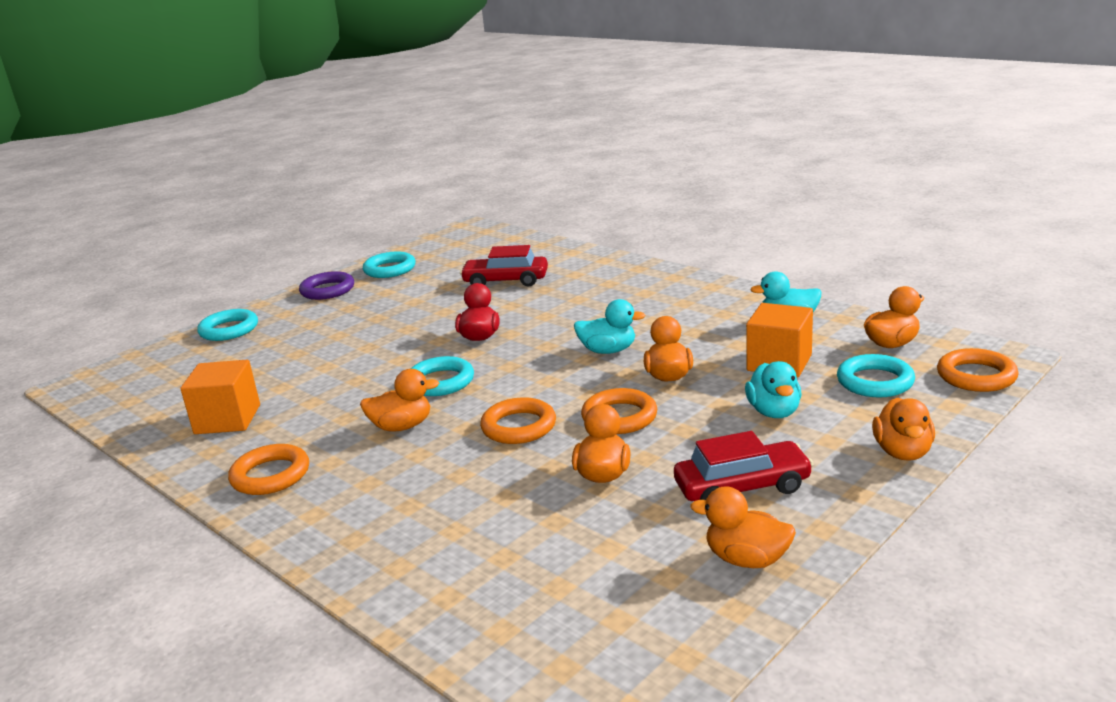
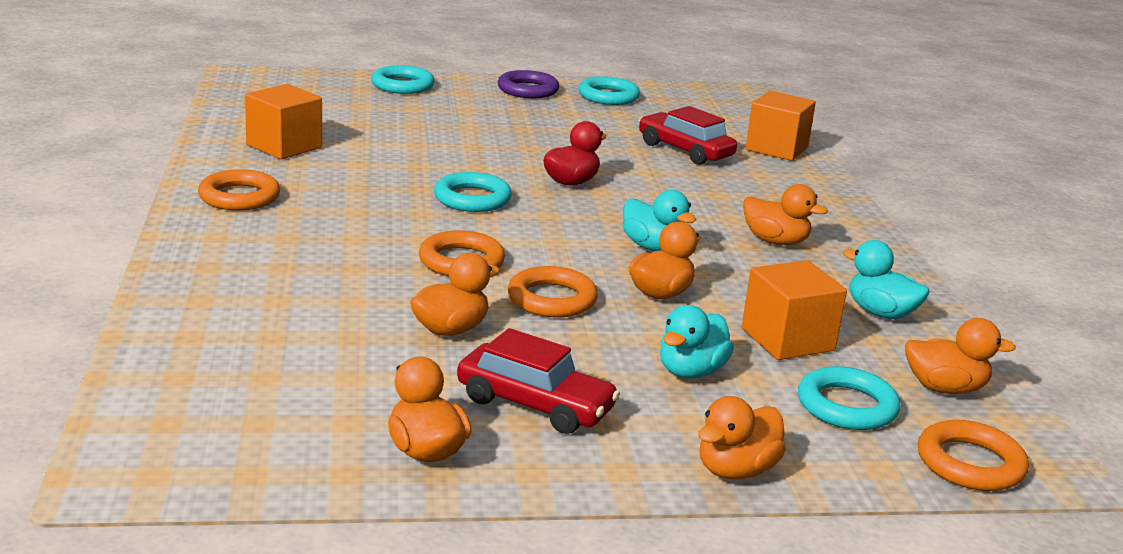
camera: 35 degrees right, 0 degrees up
(402, 426) = (382, 214): orange duck -> orange duck (775, 241)
(553, 254) = (776, 148): none -> orange cube

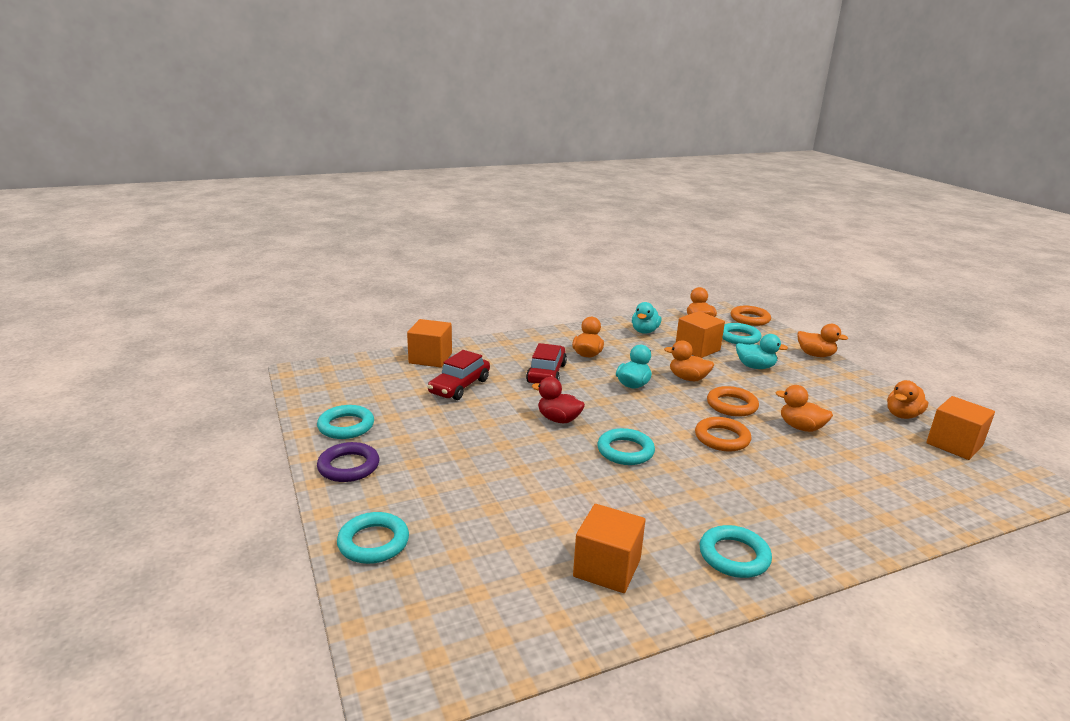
camera: 105 degrees left, 0 degrees up
(239, 197) = (734, 556): orange ring -> turquoise ring
(295, 453) = (954, 444): none -> orange cube
(535, 405) = (833, 397): red car -> red car (546, 373)

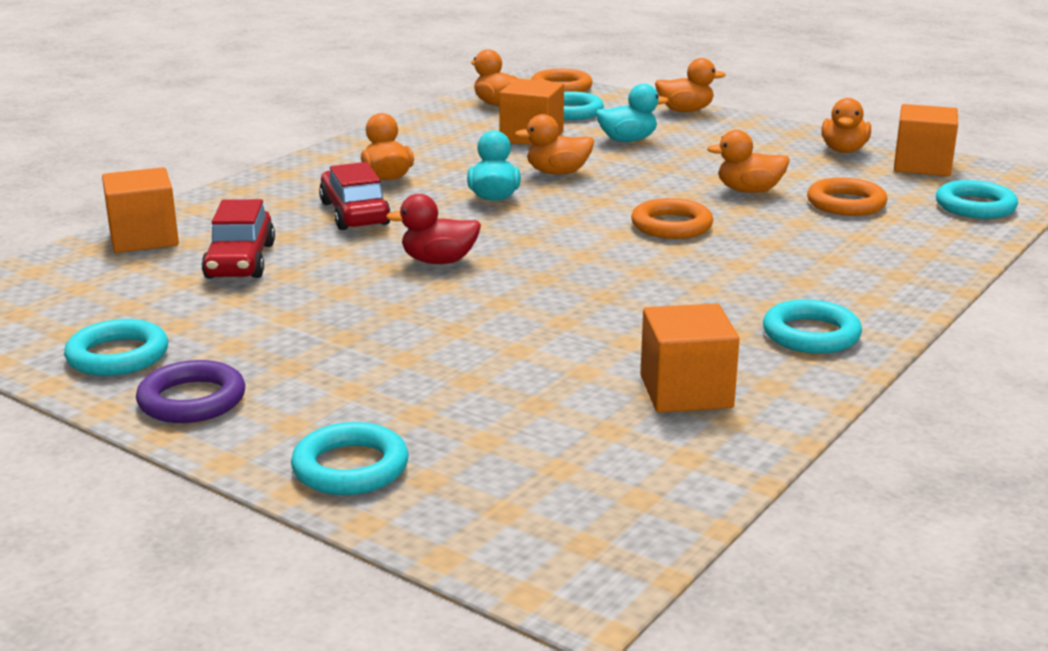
camera: 30 degrees left, 0 degrees up
(625, 451) = (569, 271): turquoise ring -> turquoise ring (975, 206)
(644, 331) = (435, 132): turquoise duck -> none
(731, 405) = (645, 188): orange ring -> orange ring (846, 204)

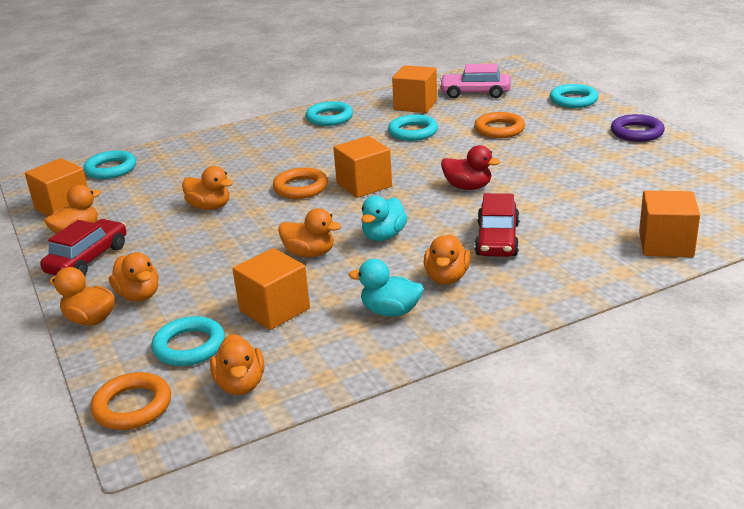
camera: 150 degrees left, 5 degrees up
(118, 356) = (676, 159): turquoise ring -> turquoise ring (413, 132)
(240, 261) = (596, 210): red car -> red car (88, 259)
(590, 242) = (364, 185): none -> orange cube
(592, 449) = (475, 93): none -> pink car
(627, 140) = (204, 284): turquoise duck -> turquoise duck (390, 311)
(674, 126) = (139, 295): none -> orange duck
(846, 204) = (174, 185): orange ring -> orange ring (499, 129)

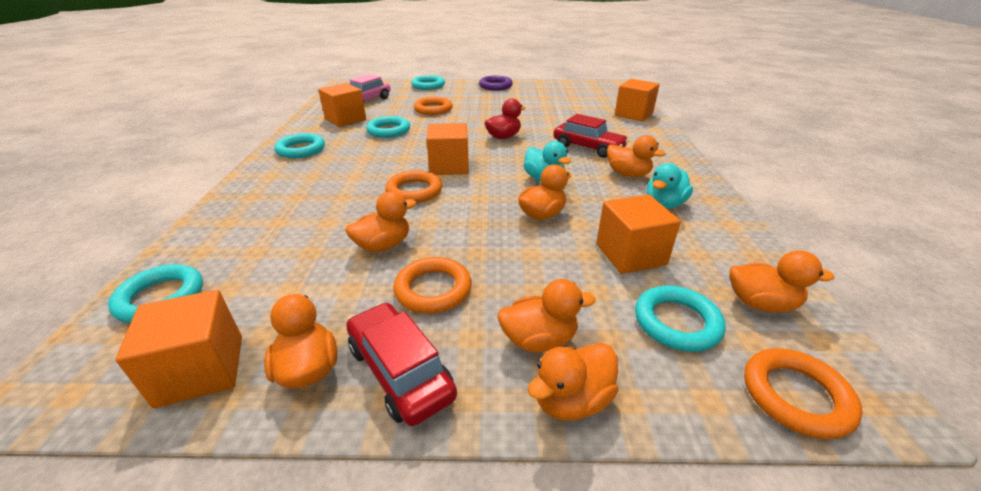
camera: 65 degrees left, 5 degrees up
(169, 243) = (433, 289): none -> orange ring

